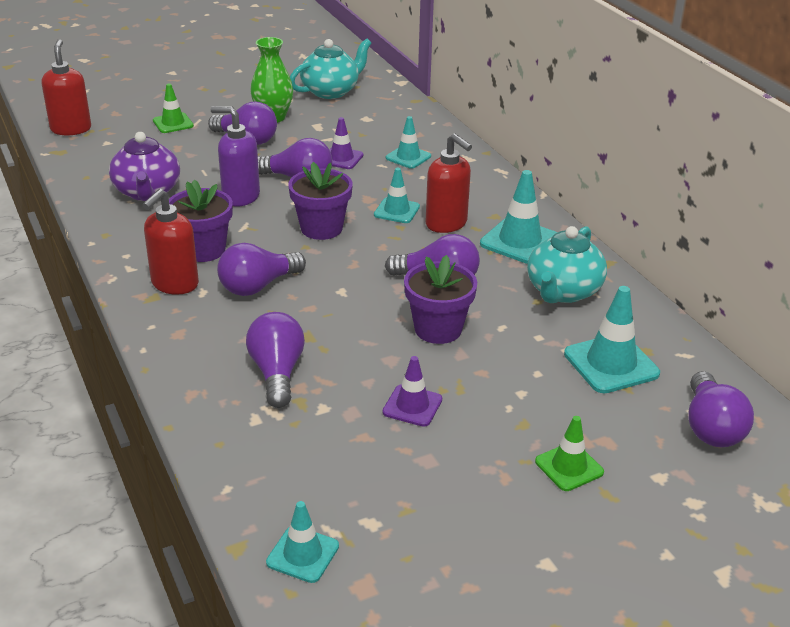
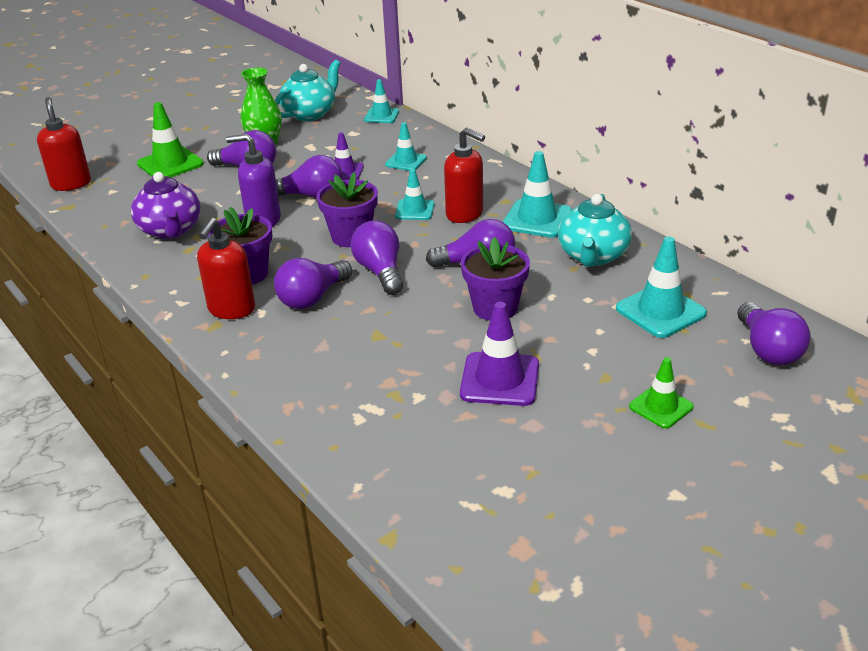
camera: 10 degrees left, 0 degrees up
(173, 123) = (170, 164): green traffic cone -> green traffic cone, size x1.58
(277, 373) = (362, 373): purple light bulb -> purple light bulb (380, 271)
(302, 554) = (453, 531): turquoise traffic cone -> turquoise traffic cone (381, 116)
(412, 406) = (500, 379): purple traffic cone -> purple traffic cone, size x1.58

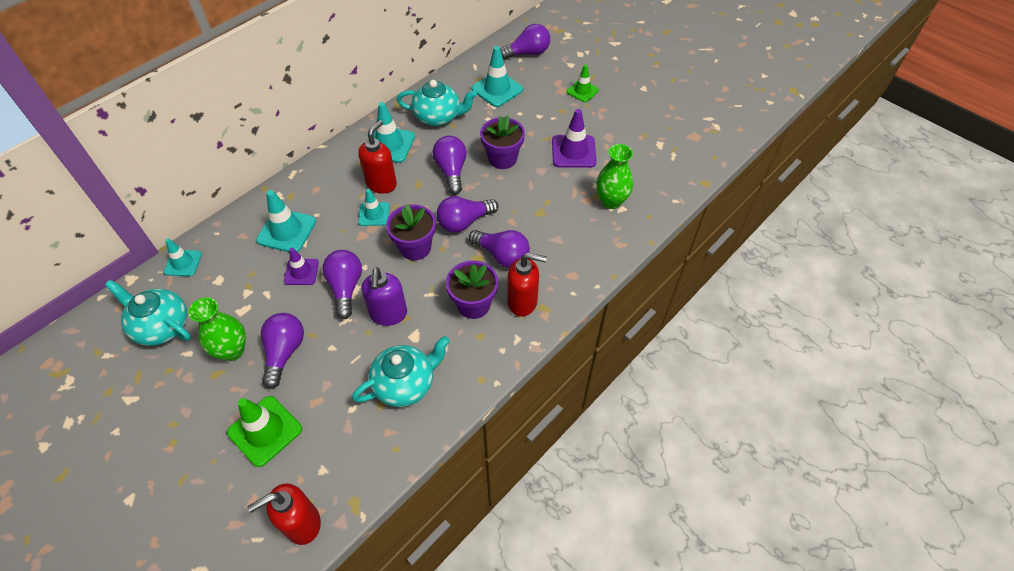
camera: 100 degrees left, 20 degrees up
(170, 230) = (405, 384): purple teapot -> turquoise teapot
(378, 408) = (611, 201): none -> green vase
(406, 161) = (286, 231): turquoise traffic cone -> turquoise traffic cone, size x1.58

